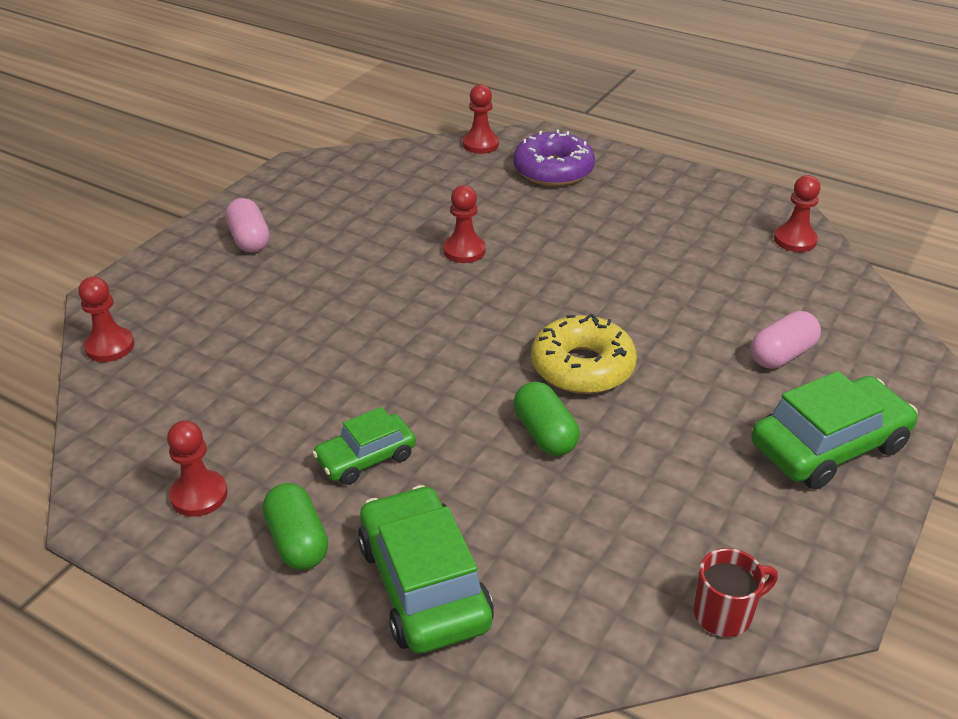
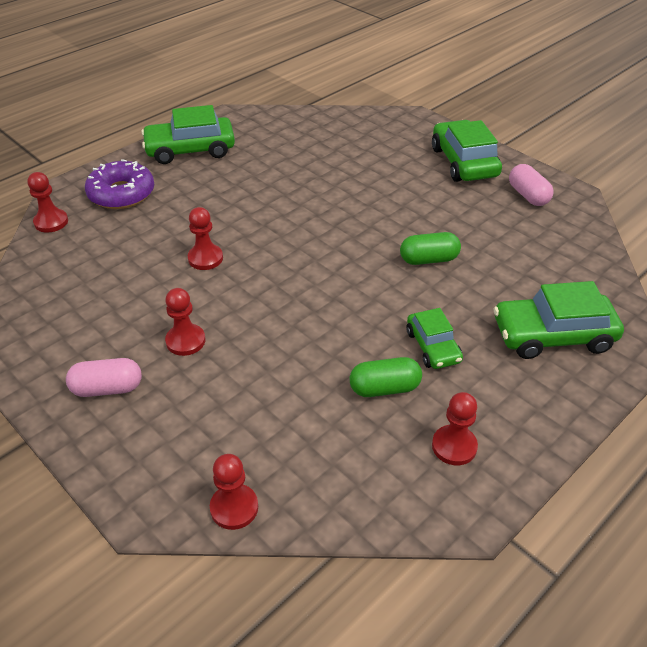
camera: 75 degrees left, 5 degrees up
(297, 541) = (509, 392): green capsule -> green capsule (384, 388)
(582, 367) = (368, 231): yellow donut -> none
(672, 192) = (190, 150): none -> green car
(724, 614) = (579, 227): red mug -> none
(782, 355) = (383, 155): pink capsule -> pink capsule (528, 195)
(795, 240) = (274, 121): red pawn -> red pawn (185, 341)

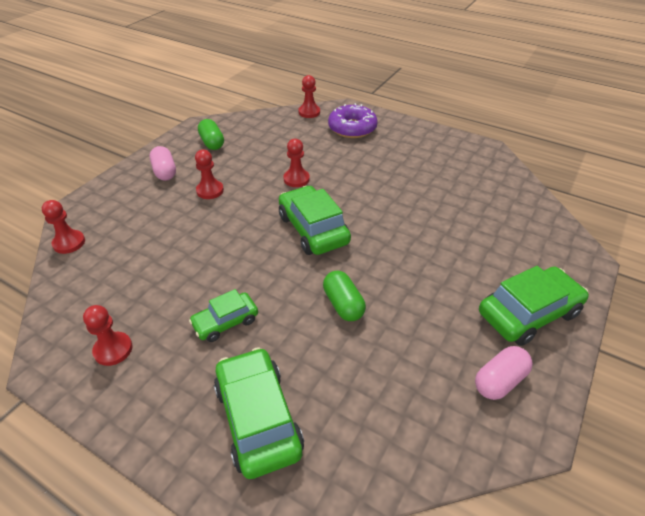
camera: 75 degrees right, 0 degrees up
(190, 150) = (424, 142): green car -> green car (313, 229)
(384, 388) = (174, 298): green capsule -> green capsule (212, 143)

